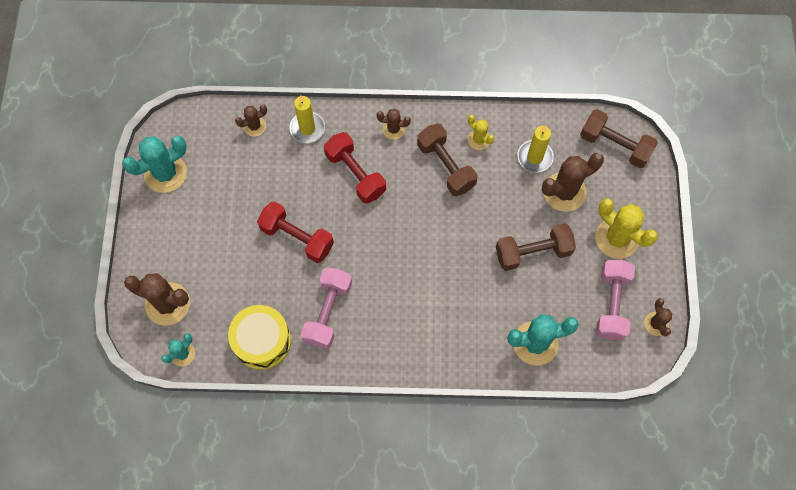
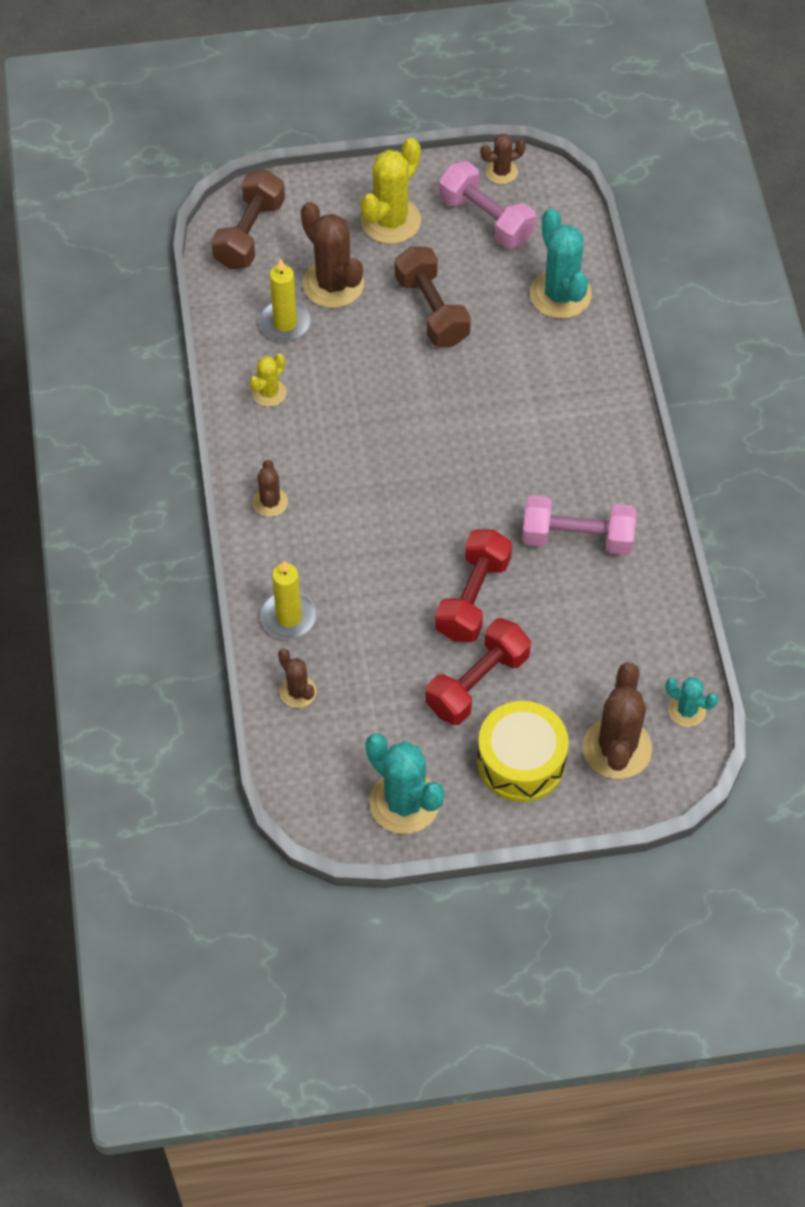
camera: 100 degrees left, 10 degrees down
(262, 341) = (640, 612): yellow drum -> yellow drum (521, 761)
(355, 174) = (354, 539): red dumbbell -> red dumbbell (477, 683)
(446, 166) = (319, 427): brown dumbbell -> none
(611, 304) = (486, 219): pink dumbbell -> pink dumbbell turned 45 degrees clockwise

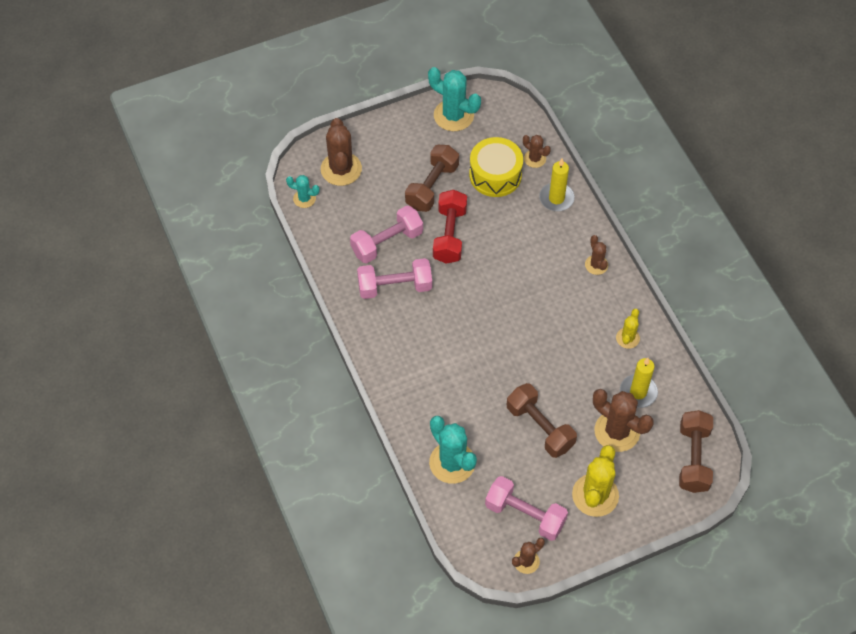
camera: 165 degrees right, 0 degrees up
(477, 683) = (432, 186): red dumbbell -> brown dumbbell
(521, 761) = (394, 150): yellow drum -> yellow drum (495, 175)
(572, 607) = (387, 242): none -> pink dumbbell

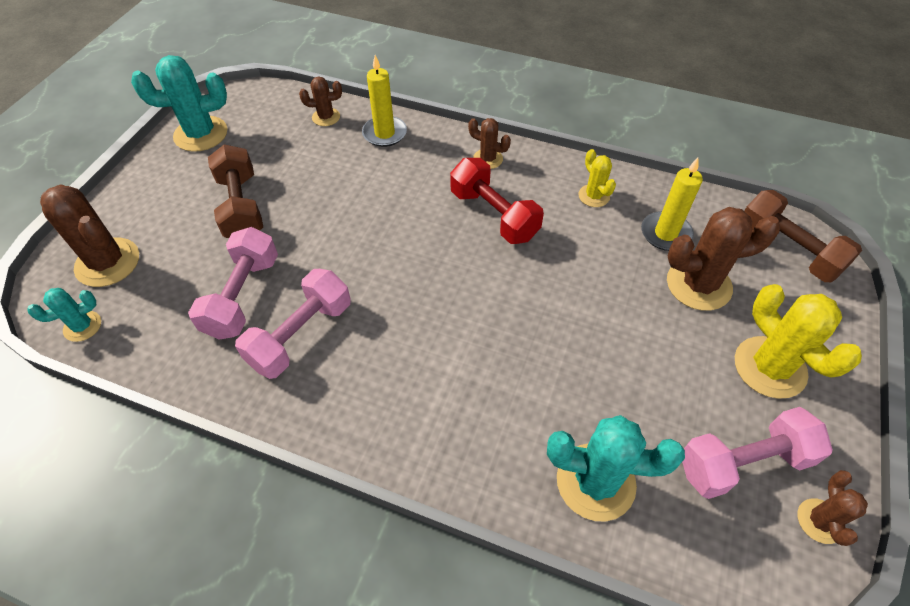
camera: 45 degrees left, 5 degrees down
(449, 235) = (310, 236): red dumbbell -> red dumbbell (494, 215)
(495, 175) = (301, 154): yellow drum -> none
(540, 427) = (630, 348): brown dumbbell -> none

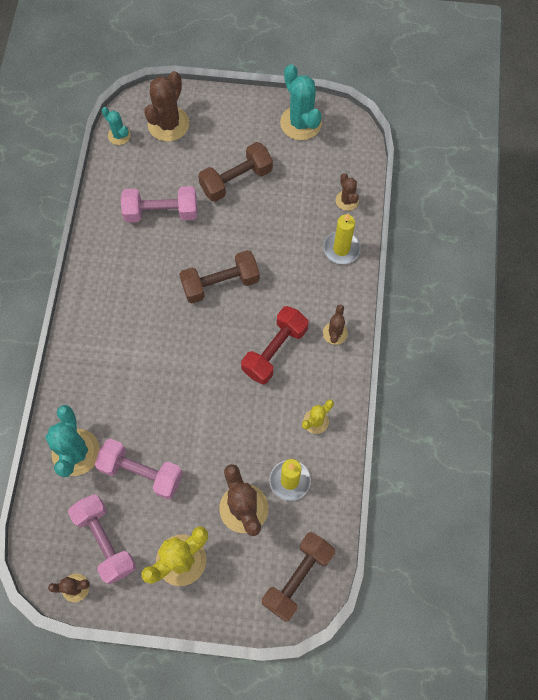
camera: 75 degrees right, 15 degrees up
(301, 335) = (140, 257): pink dumbbell -> pink dumbbell (141, 472)
(382, 250) = (220, 283): none -> brown dumbbell

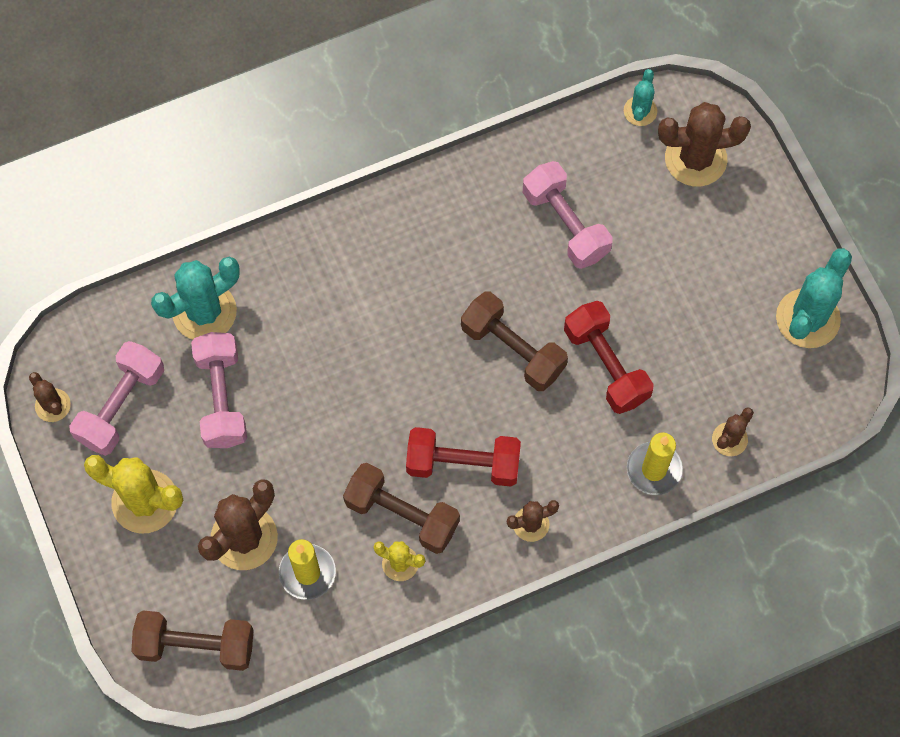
camera: 60 degrees right, 0 degrees up
(236, 180) = (669, 286): brown dumbbell -> brown dumbbell (402, 514)
(262, 239) = (606, 365): none -> red dumbbell

